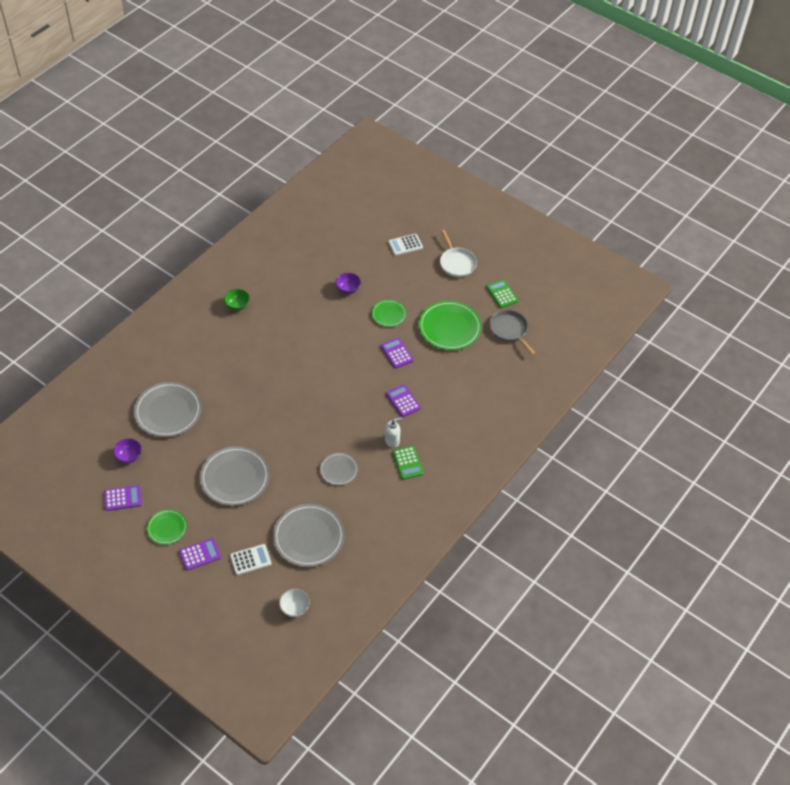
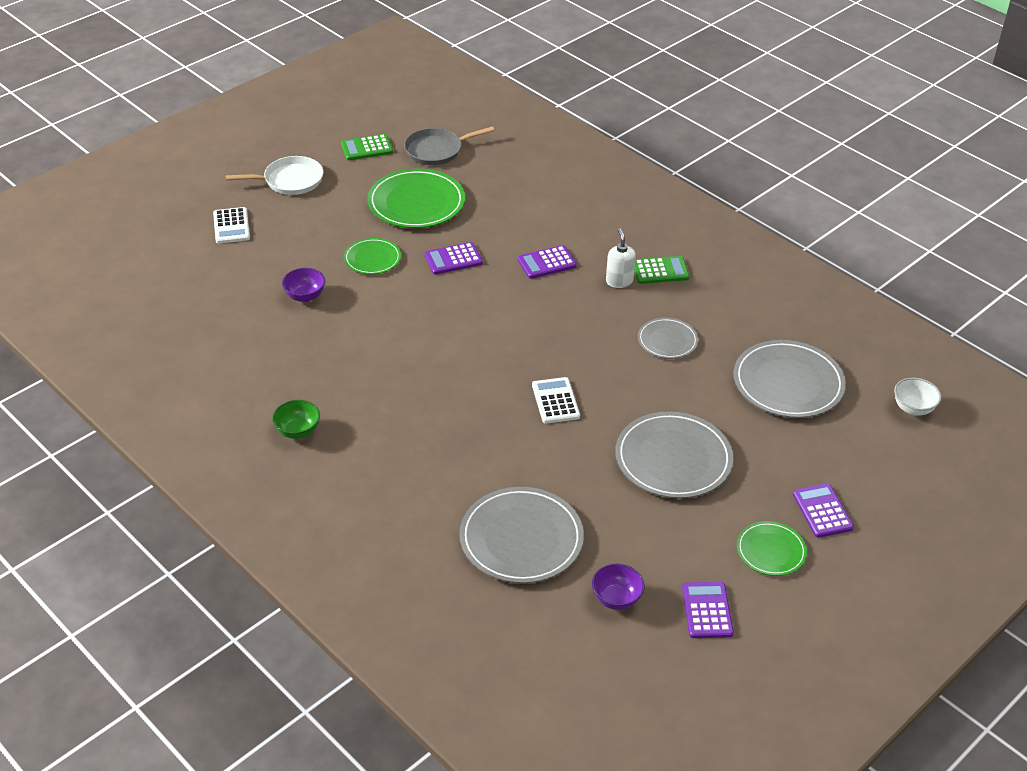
camera: 80 degrees left, 10 degrees down
(250, 560) = (830, 451): white calculator -> white calculator (555, 401)

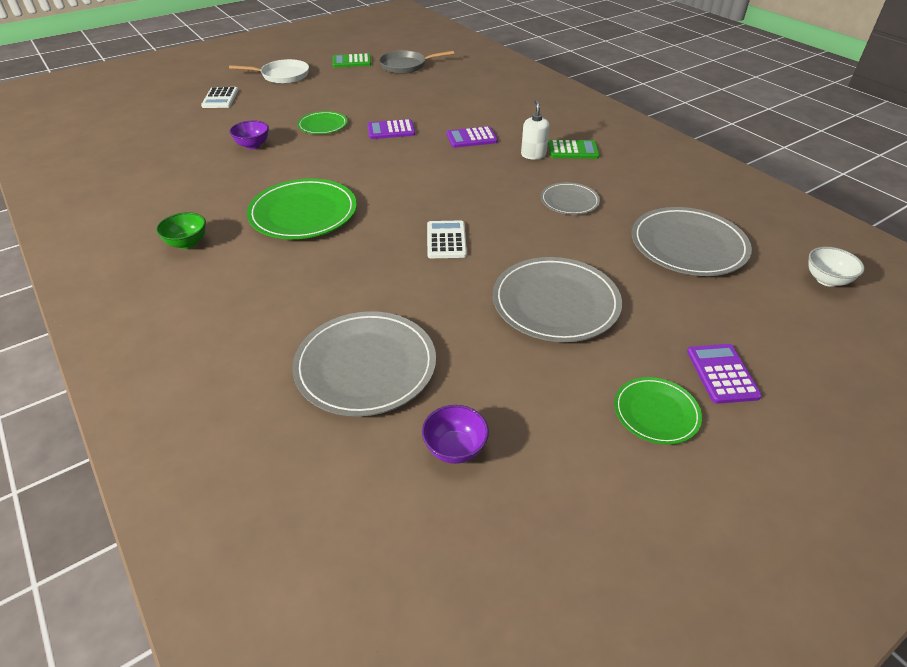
camera: 10 degrees right, 0 degrees up
(416, 203) = (376, 94): green plate -> green plate (303, 213)
(707, 610) = (566, 478): purple calculator -> none

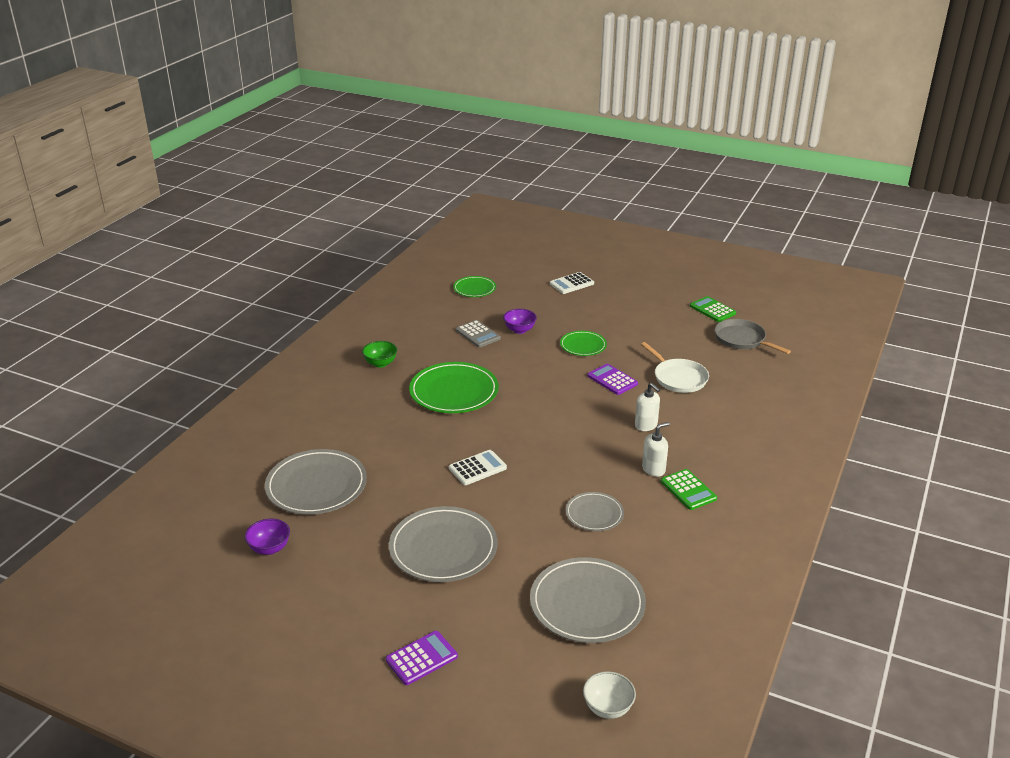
camera: 60 degrees right, 10 degrees down
(225, 168) = (478, 334): none -> grey calculator
(282, 75) = (642, 291): white pan -> white pan (678, 378)
(471, 138) = (646, 425): purple calculator -> white soap dispenser
(656, 412) = (356, 631): green plate -> green plate (474, 289)

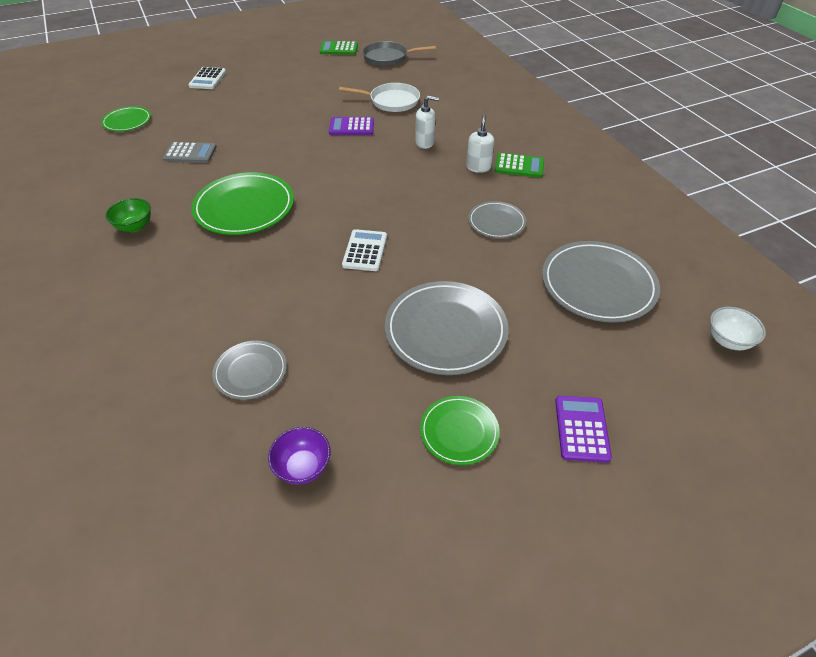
camera: 50 degrees left, 15 degrees up
(316, 485) = (250, 372): grey plate -> grey plate, size x0.56
(519, 330) = (221, 131): purple bowl -> none
(583, 345) = (290, 116): green plate -> green plate (459, 431)

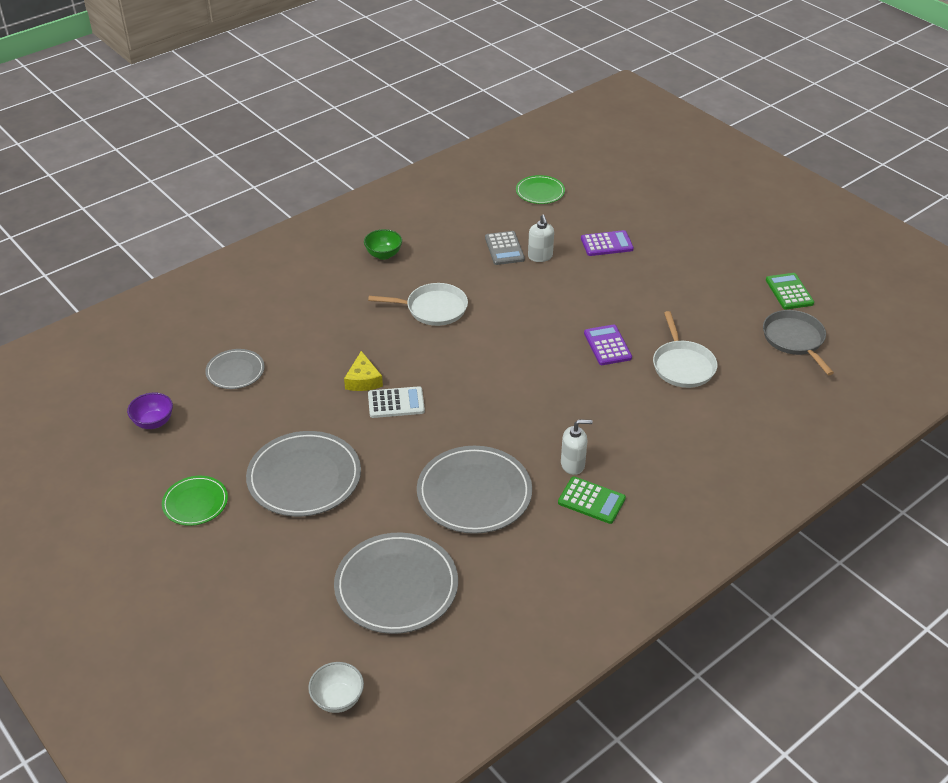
camera: 75 degrees right, 5 degrees down
(207, 79) = (650, 214): white calculator -> none
(244, 207) = (433, 309): green plate -> white pan
(321, 268) = (363, 380): none -> yellow cheese
(425, 143) = (603, 411): white soap dispenser -> white soap dispenser (540, 256)
(496, 222) = (474, 493): grey plate -> grey plate, size x1.78
(519, 166) = (591, 501): green calculator -> green calculator turned 60 degrees counterclockwise
(582, 429) = (208, 582): purple calculator -> purple calculator (607, 244)

